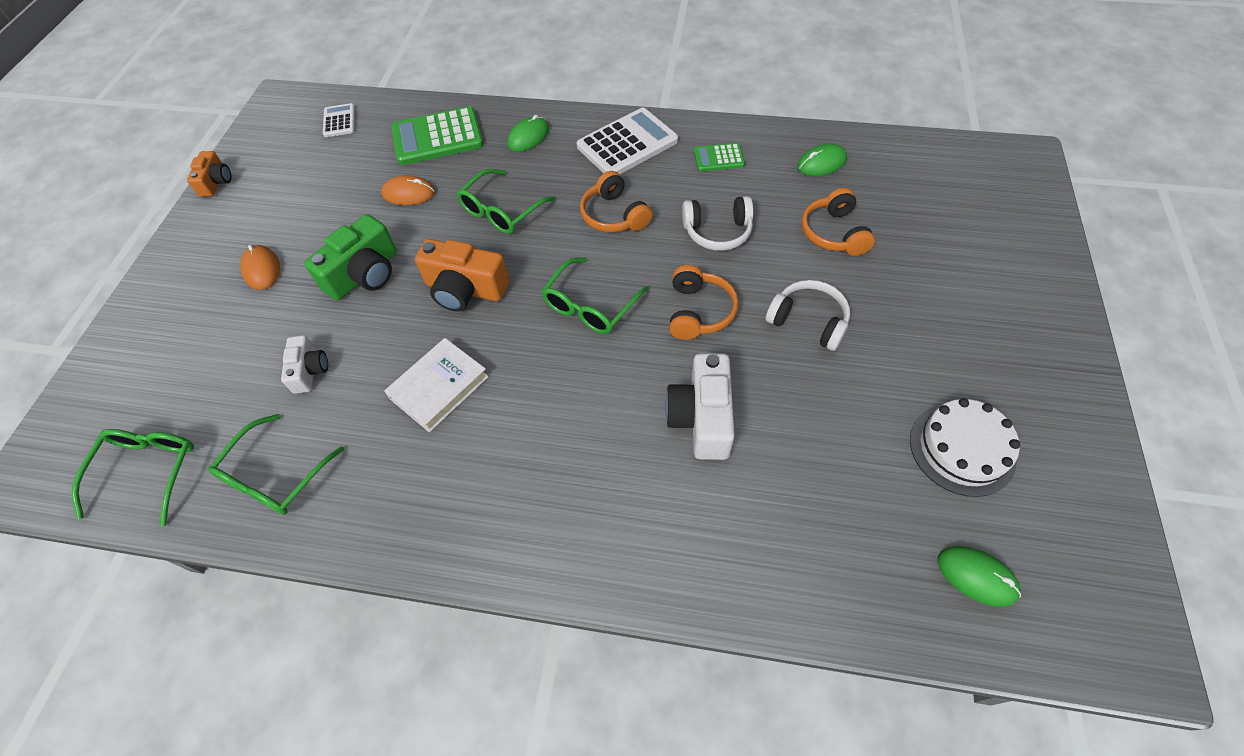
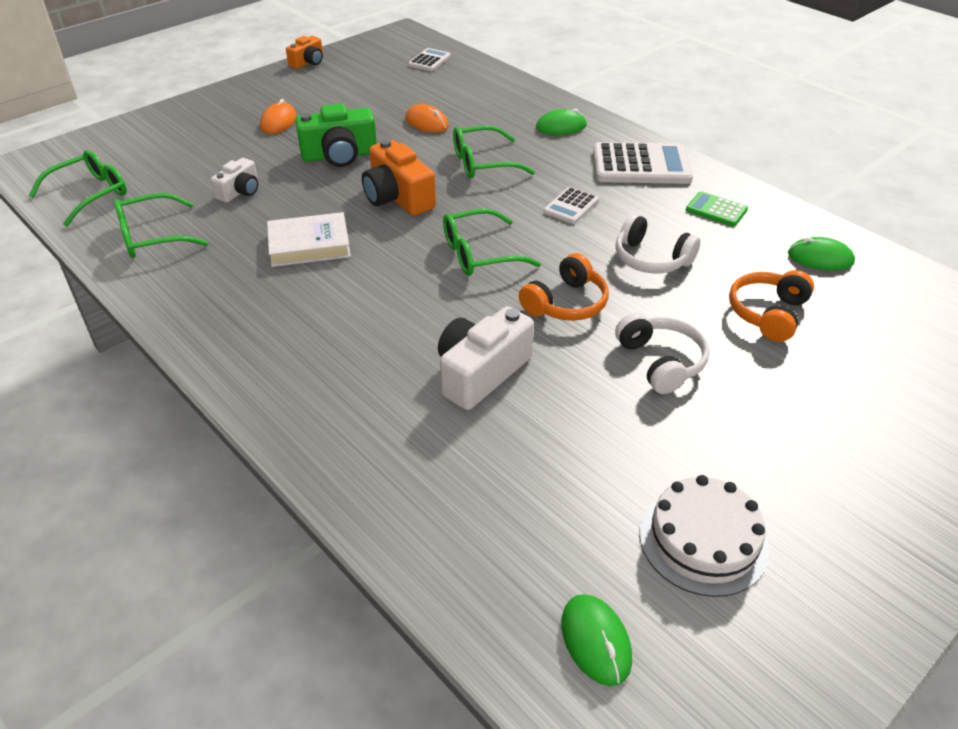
camera: 35 degrees right, 15 degrees down
(437, 137) = (489, 98): green calculator -> none
(614, 215) = (571, 206): orange headphones -> white calculator

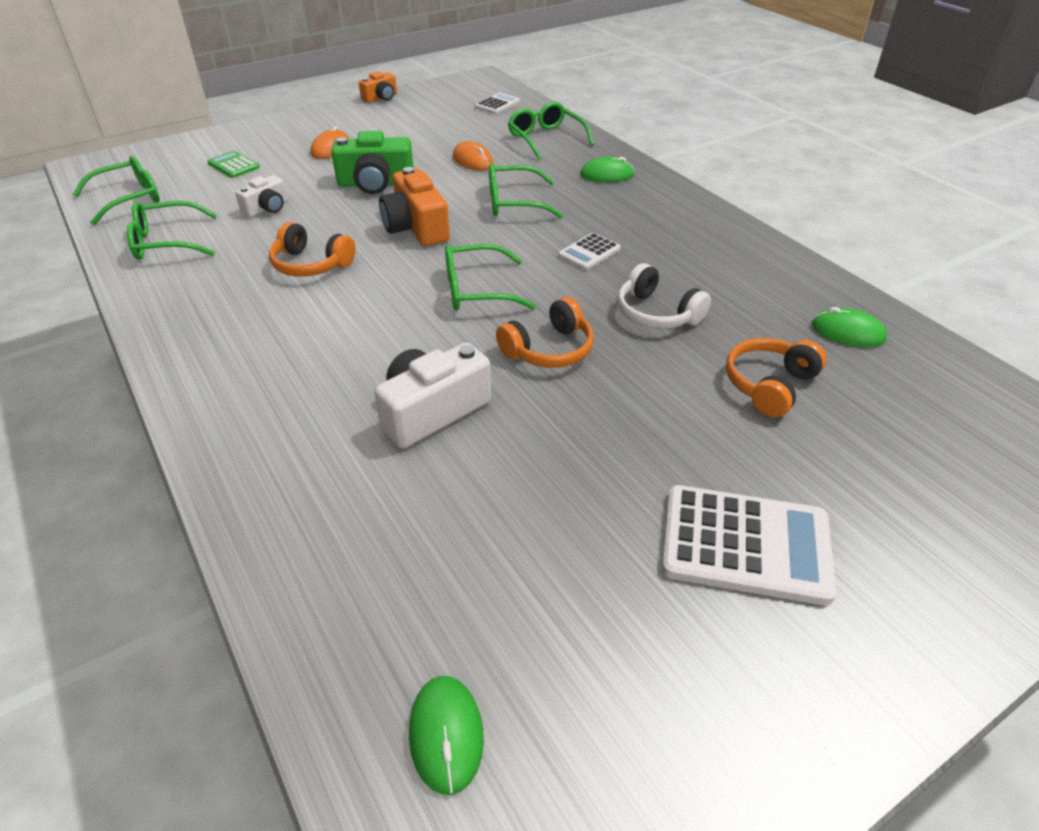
camera: 10 degrees right, 0 degrees up
(309, 245) = (311, 264): white book -> orange headphones
(490, 94) = (545, 139): none -> green glasses
(641, 165) = (677, 219): white calculator -> white calculator (745, 544)
(661, 362) = (631, 423): white headphones -> none
(703, 540) = (612, 633): white cake -> none
(716, 210) = (744, 271): green calculator -> green calculator (233, 165)

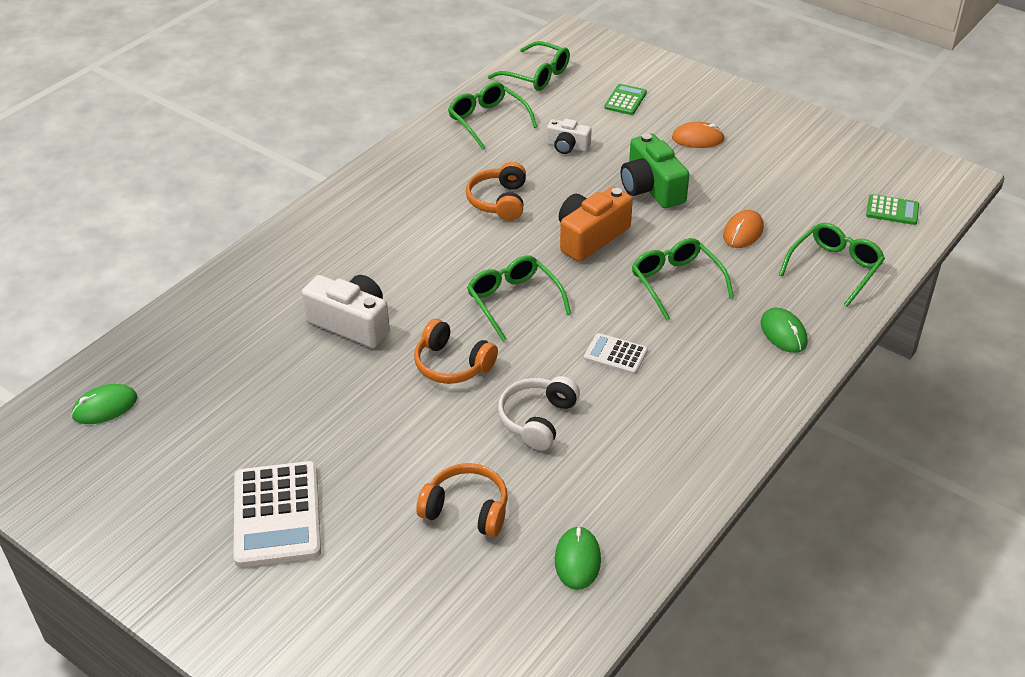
camera: 70 degrees right, 0 degrees up
(381, 98) = (834, 128): orange camera -> none
(497, 104) = (892, 210): white calculator -> green calculator

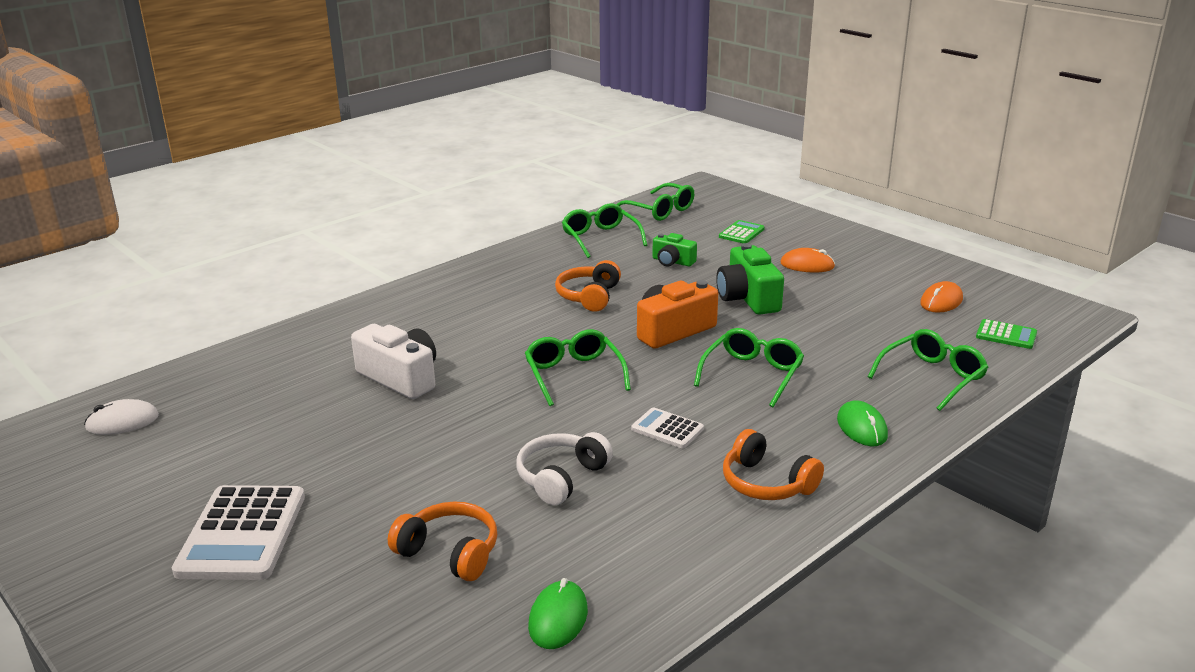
camera: 10 degrees right, 15 degrees down
(105, 407) = (122, 422): green mouse -> white mouse
(452, 364) = (488, 421): orange headphones -> orange headphones (766, 483)
(567, 146) = (672, 261): white camera -> green camera
(676, 282) = (752, 374): green glasses -> green glasses turned 45 degrees clockwise
(743, 232) = (836, 339): orange mouse -> orange mouse (941, 301)

